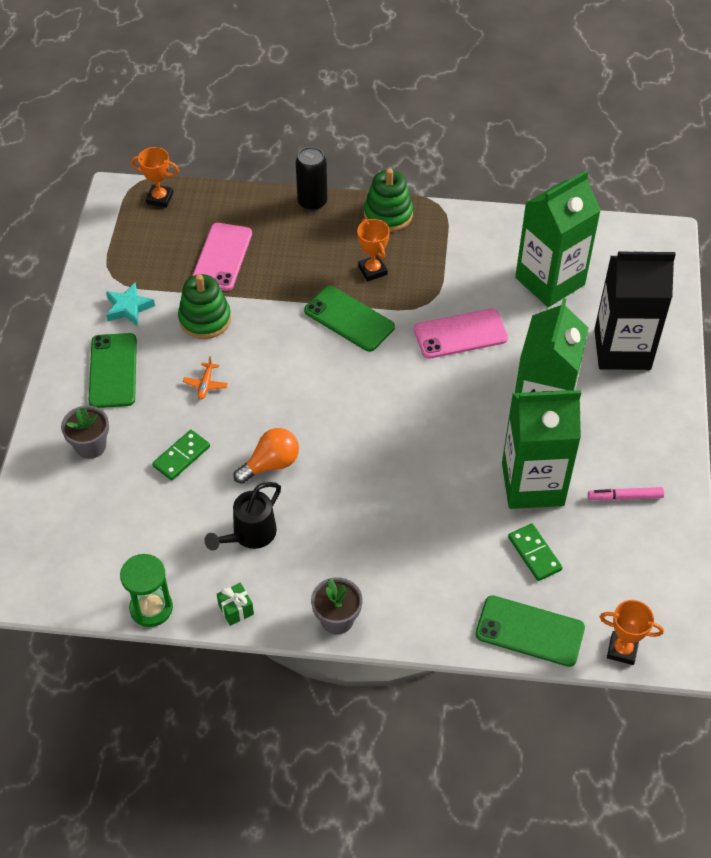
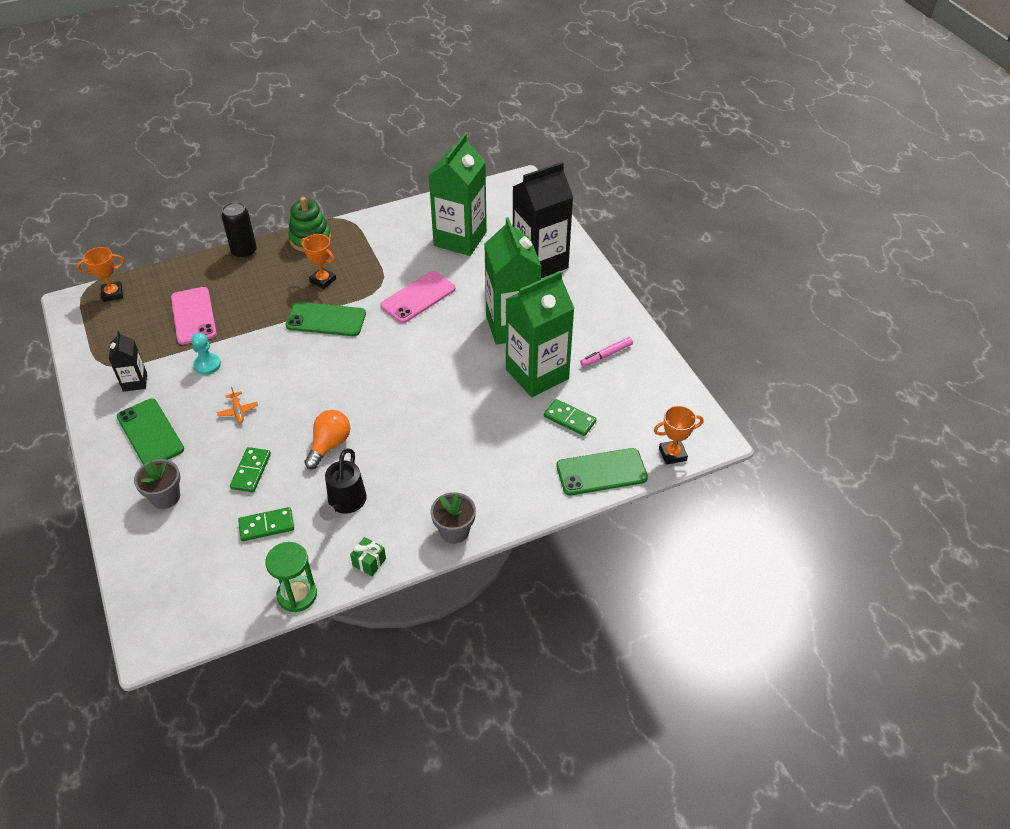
camera: 30 degrees left, 5 degrees down
(128, 308) = (135, 382): turquoise star -> black carton
(164, 522) = (266, 525): none -> green domino
(205, 319) = (207, 365): green stacking toy -> turquoise pawn

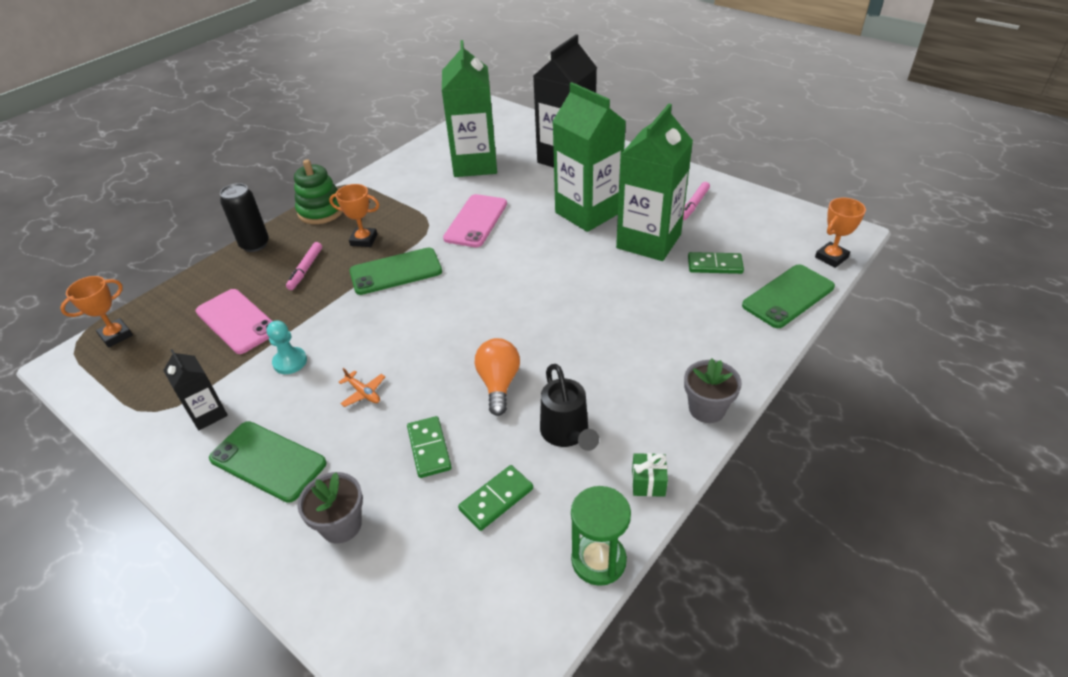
camera: 25 degrees left, 5 degrees down
(265, 290) = (306, 269): none -> pink marker

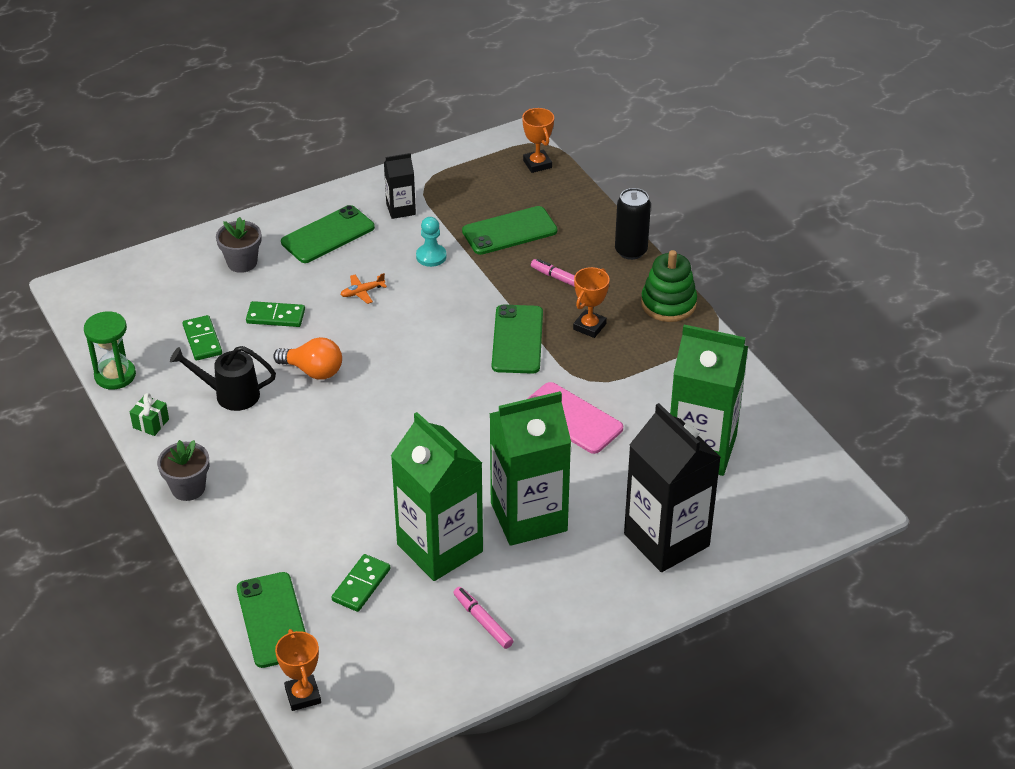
camera: 110 degrees right, 0 degrees up
(237, 321) = (509, 231): pink phone -> green phone

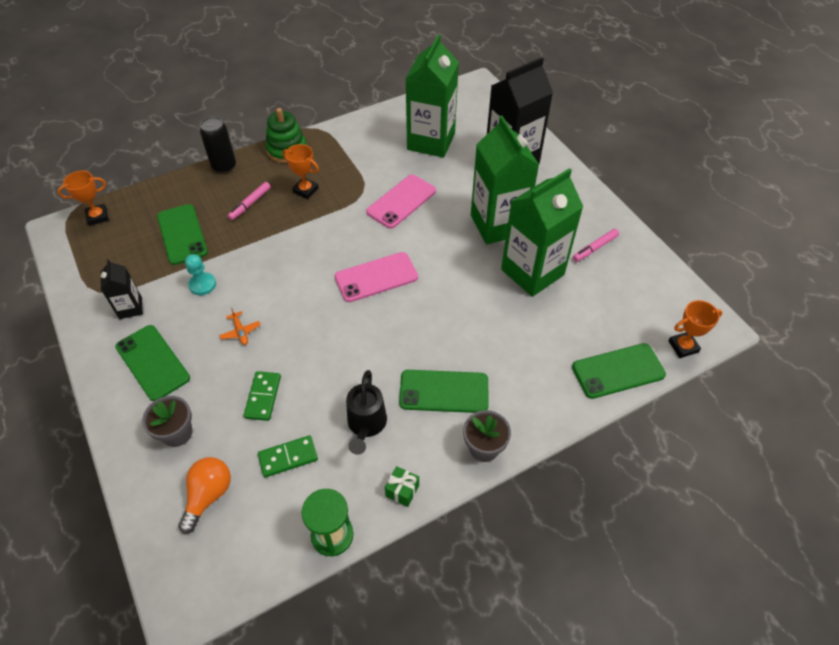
camera: 90 degrees left, 10 degrees up
(313, 371) = (339, 362): orange light bulb -> orange light bulb (208, 495)
(361, 585) = (574, 317): green domino -> none
(437, 397) = (376, 277): none -> pink phone
(517, 339) = (315, 230): green phone -> green phone (444, 391)

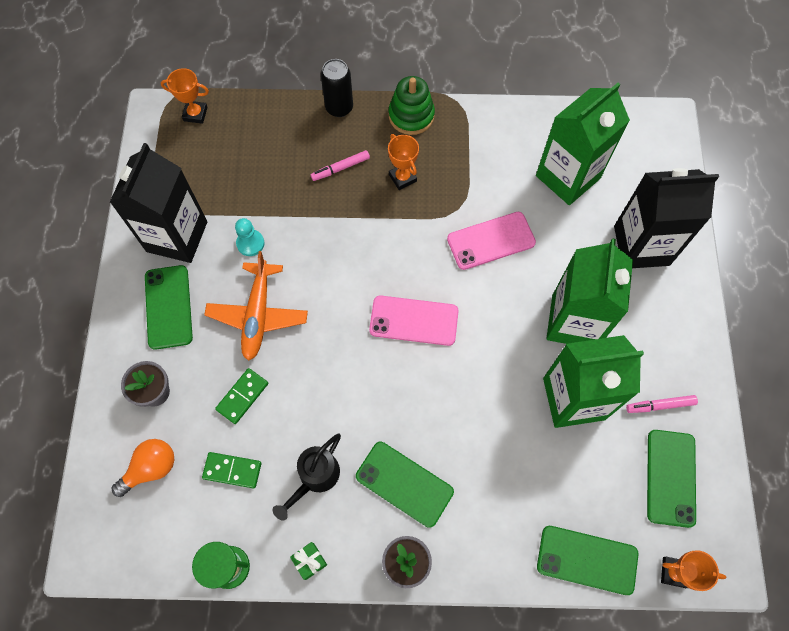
camera: 30 degrees right, 15 degrees up
(130, 308) = (177, 236): black carton -> black carton, size x2.06
(182, 234) = (260, 174): green phone -> green phone (670, 477)
(240, 332) = (258, 315): orange plane -> orange plane, size x2.38

